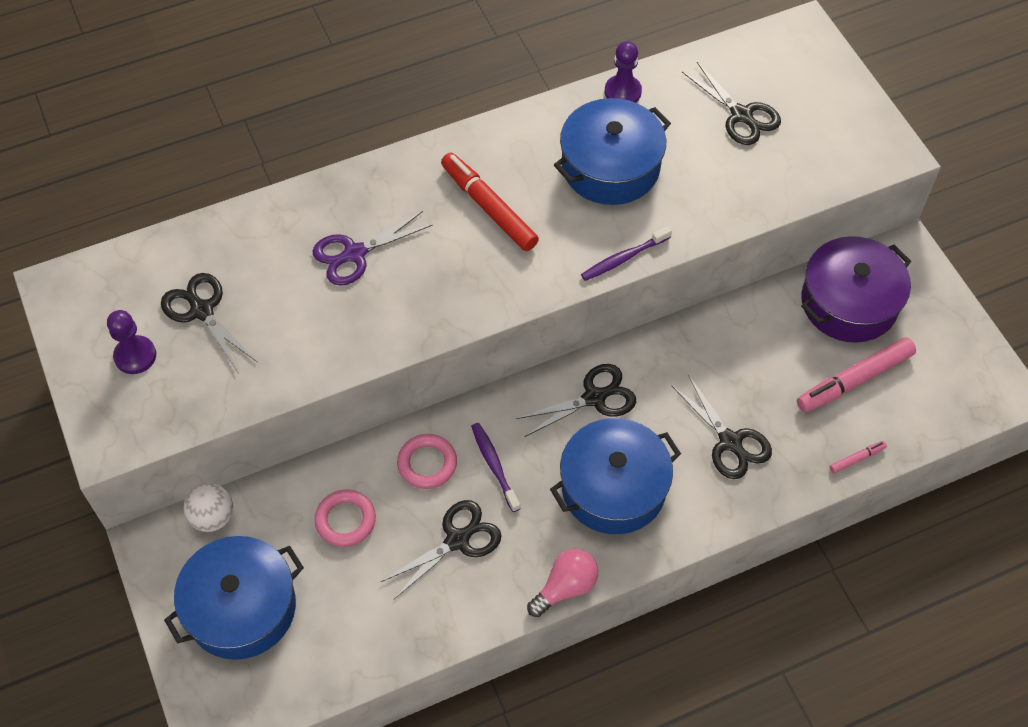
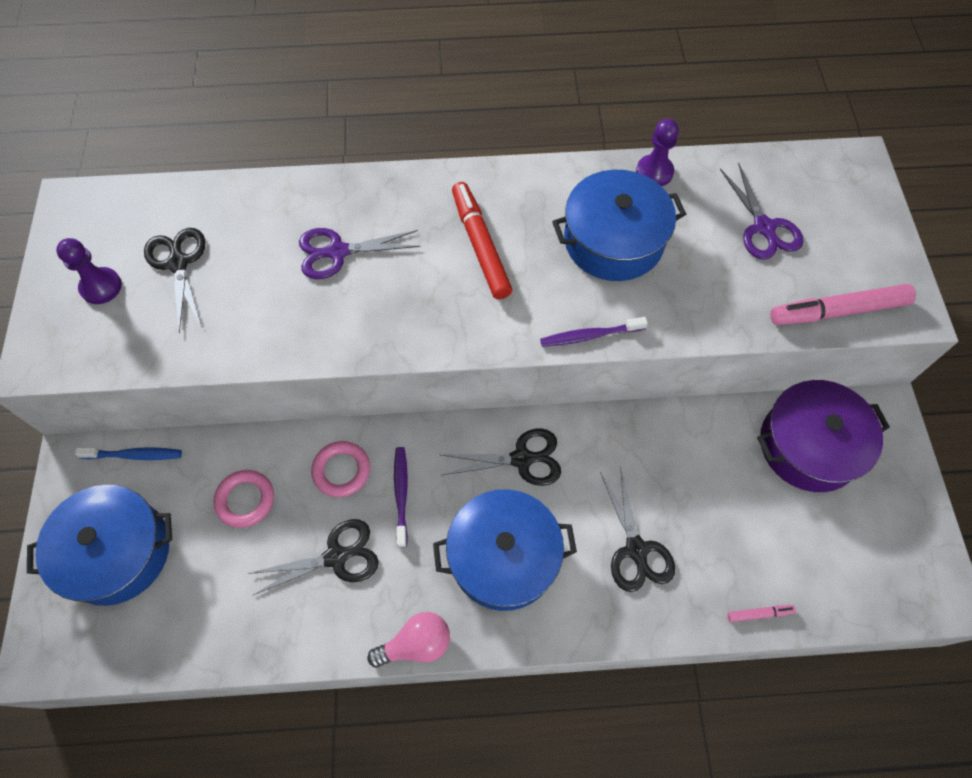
camera: 20 degrees right, 5 degrees up
(212, 517) = (134, 455): white ball -> blue toothbrush
(741, 115) = (764, 227): black scissors -> purple scissors
(854, 380) = (786, 528): pink marker -> pink marker (838, 311)

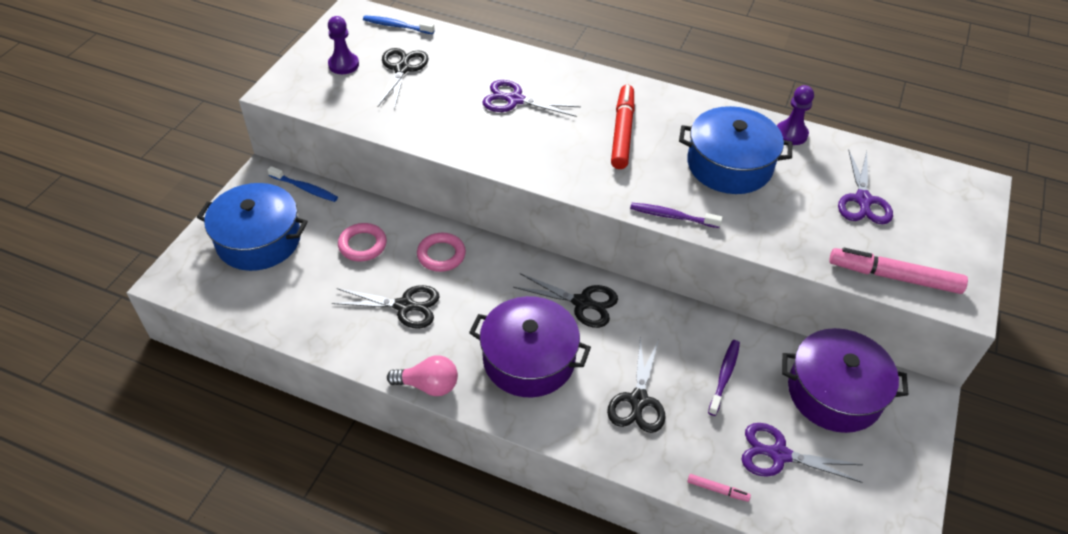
camera: 25 degrees right, 15 degrees down
(137, 202) = (396, 26): none -> blue toothbrush
(401, 494) = (476, 287): purple toothbrush -> purple toothbrush (724, 376)
(503, 557) = (529, 359): blue pot -> purple pot
(794, 543) = (779, 454): none -> purple scissors

